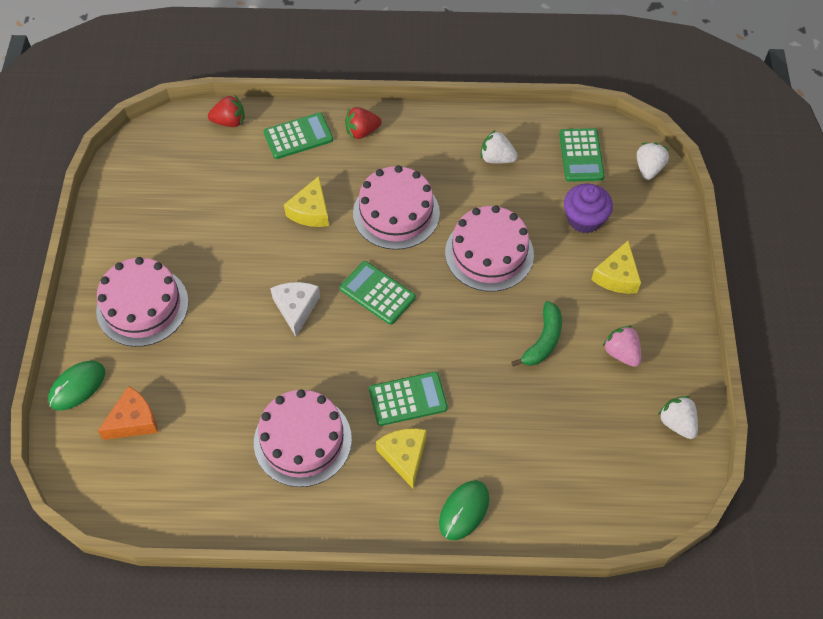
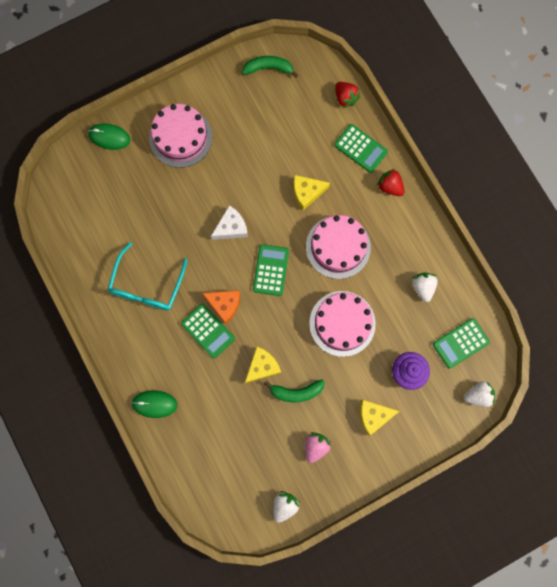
camera: 60 degrees right, 20 degrees up
(133, 421) = (106, 183): orange cheese -> orange cheese (224, 305)
(134, 175) = (268, 68): none -> green banana
(302, 440) = (147, 285): pink cake -> turquoise glasses
(404, 456) = (169, 350): yellow cheese -> yellow cheese (262, 366)

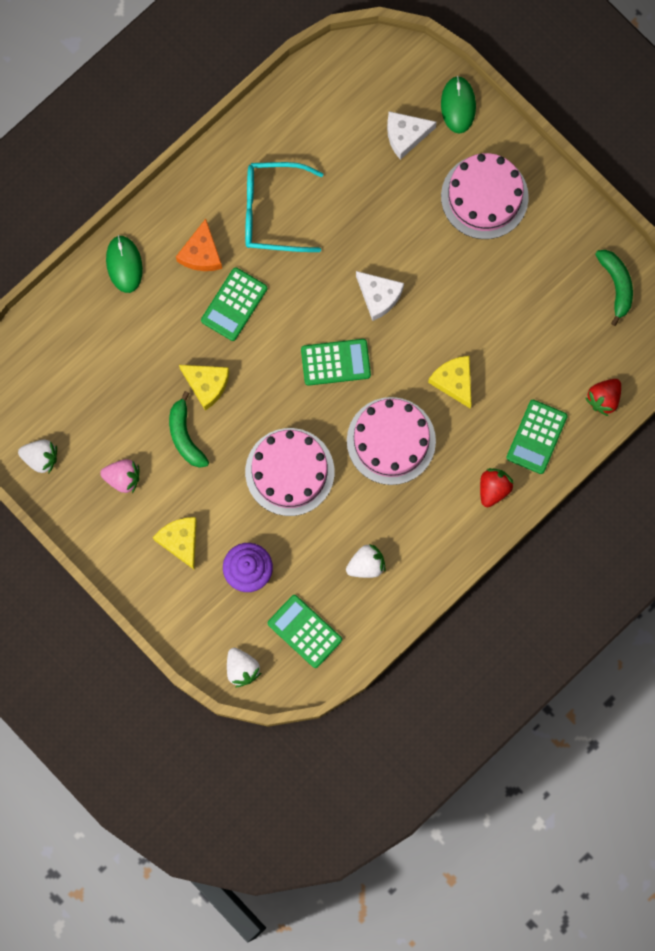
camera: 75 degrees right, 0 degrees up
(120, 178) = (405, 135): none -> white cheese
(224, 305) = (274, 315): orange cheese -> orange cheese (201, 253)

